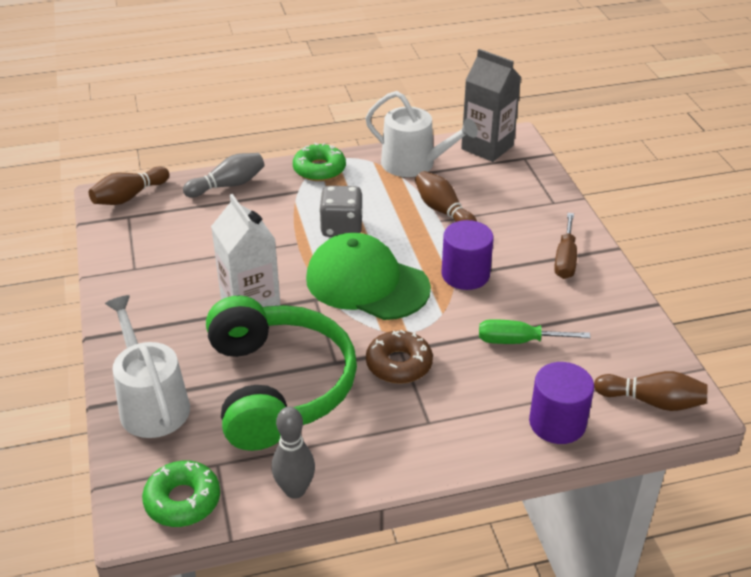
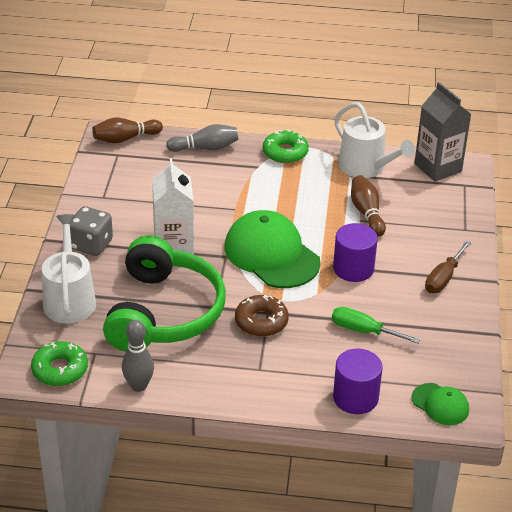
camera: 20 degrees right, 0 degrees up
(341, 228) = (276, 206): grey dice -> grey dice (91, 245)
(652, 401) = (440, 404): brown bowling pin -> green cap

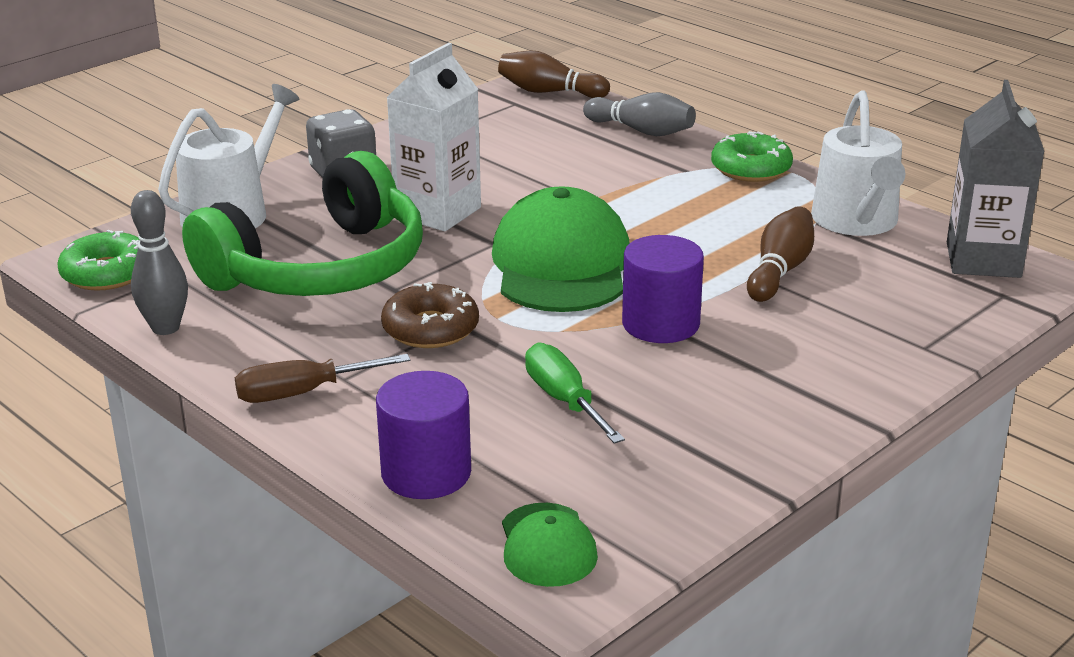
camera: 40 degrees right, 10 degrees down
(443, 278) = (795, 391): brown screwdriver -> brown screwdriver (302, 393)

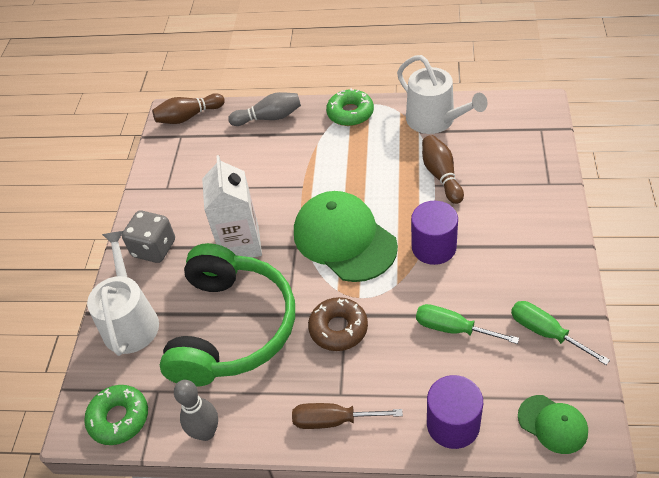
camera: 35 degrees left, 20 degrees up
(302, 393) = (333, 420): brown screwdriver -> brown screwdriver turned 60 degrees clockwise
(679, 468) = (546, 332): none -> green screwdriver
(983, 260) = (510, 112): grey carton -> none

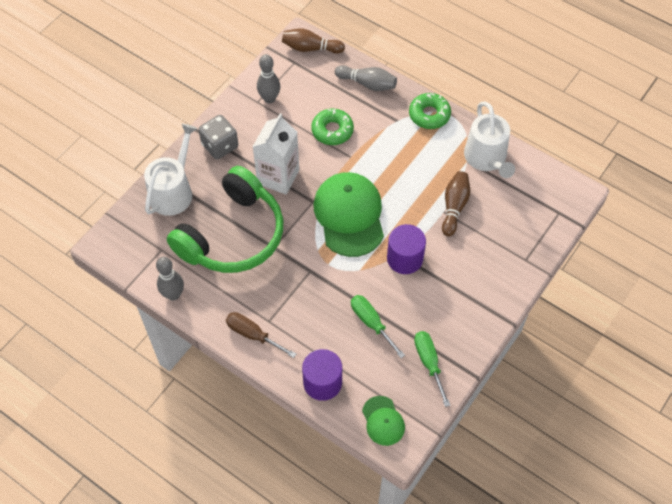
camera: 25 degrees right, 10 degrees up
(119, 418) = (128, 254): green donut -> green donut (332, 130)
(177, 179) = (269, 98): none -> grey bowling pin
(338, 328) = (299, 277): brown donut -> none

